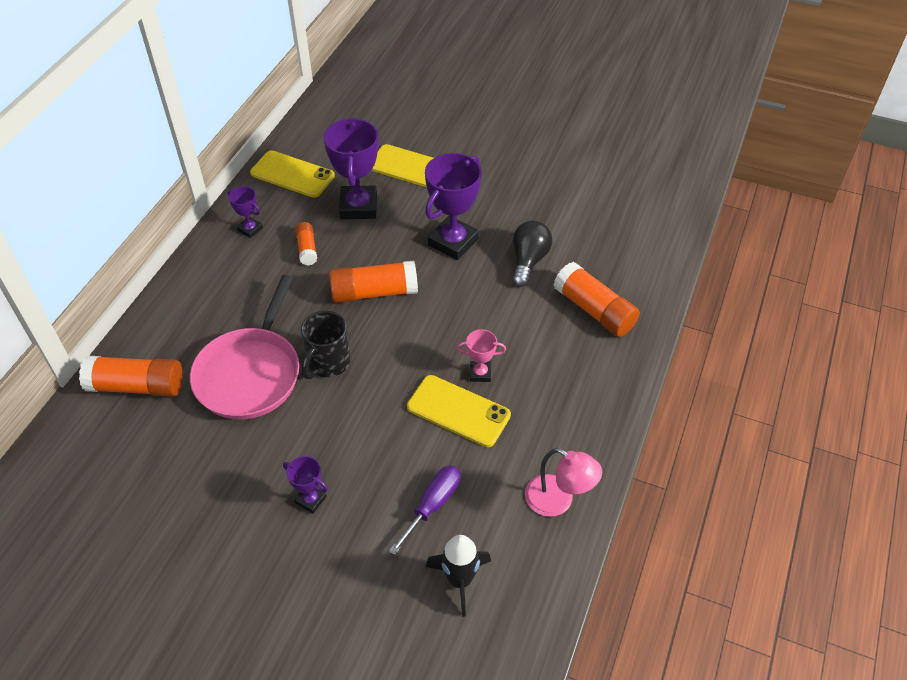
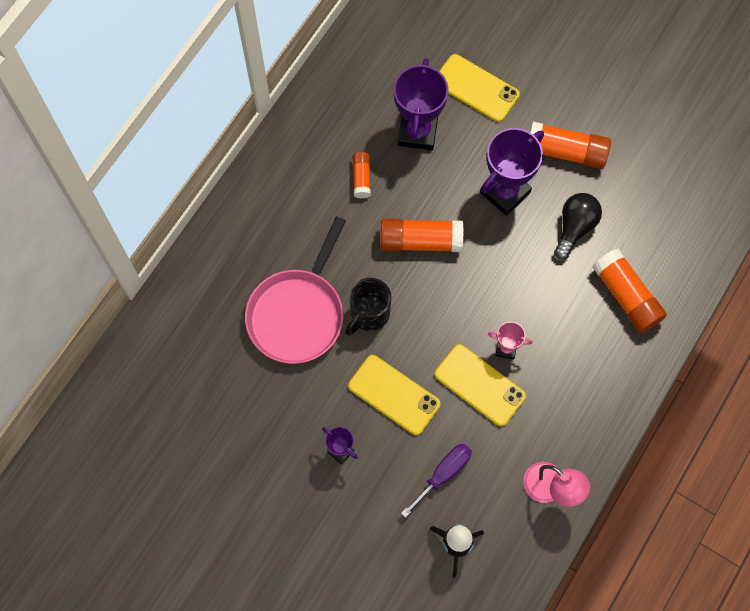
camera: 10 degrees right, 20 degrees up
(137, 386) = (196, 310): orange glue stick -> orange glue stick (566, 152)
(250, 229) = (308, 144): purple trophy -> none
(292, 174) = (355, 79): yellow phone -> yellow phone (394, 395)

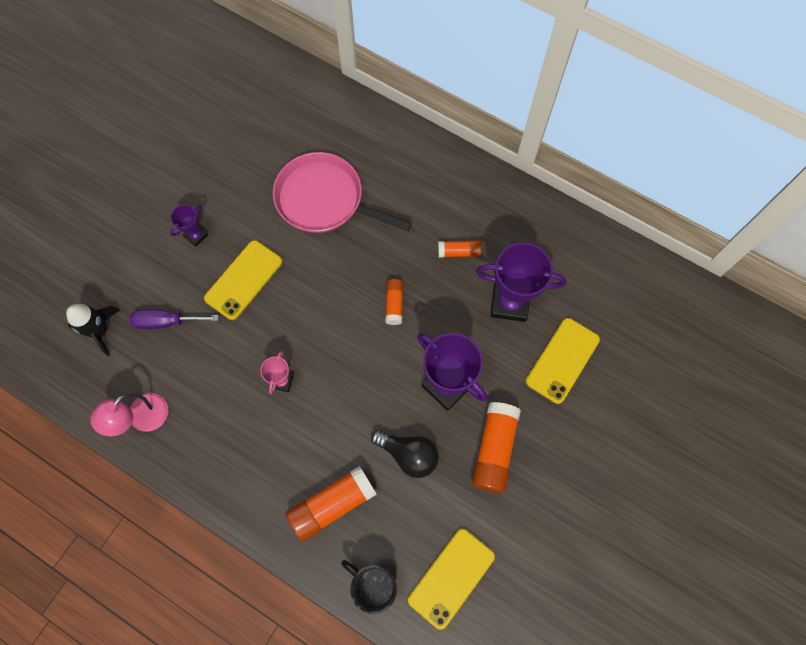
camera: 90 degrees right, 0 degrees up
(369, 314) = (321, 258): black mug -> black mug (373, 585)
(420, 241) = (394, 304): orange glue stick -> orange glue stick, size x0.55
(443, 474) = (166, 322): purple screwdriver -> purple screwdriver turned 135 degrees clockwise
(480, 385) = (247, 356): yellow phone -> yellow phone (451, 578)

